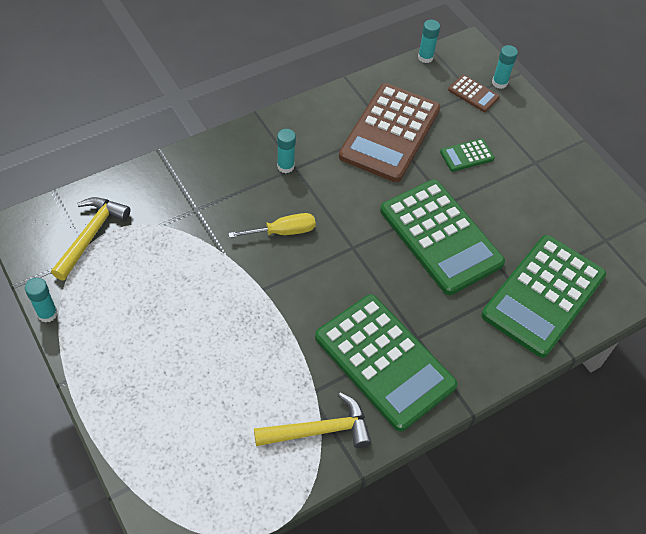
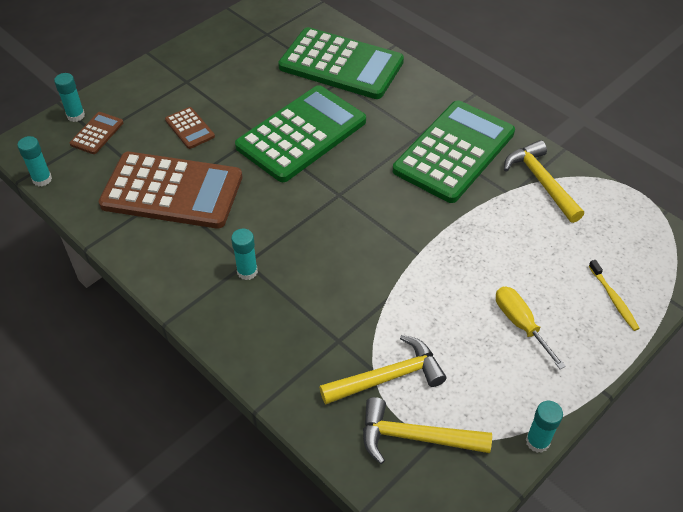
camera: 100 degrees left, 5 degrees down
(148, 233) = (388, 377): none -> yellow hammer
(151, 434) = (613, 299): none -> yellow toothbrush
(283, 232) = (340, 253): yellow screwdriver -> yellow screwdriver (520, 324)
(466, 155) = (189, 128): green calculator -> brown calculator

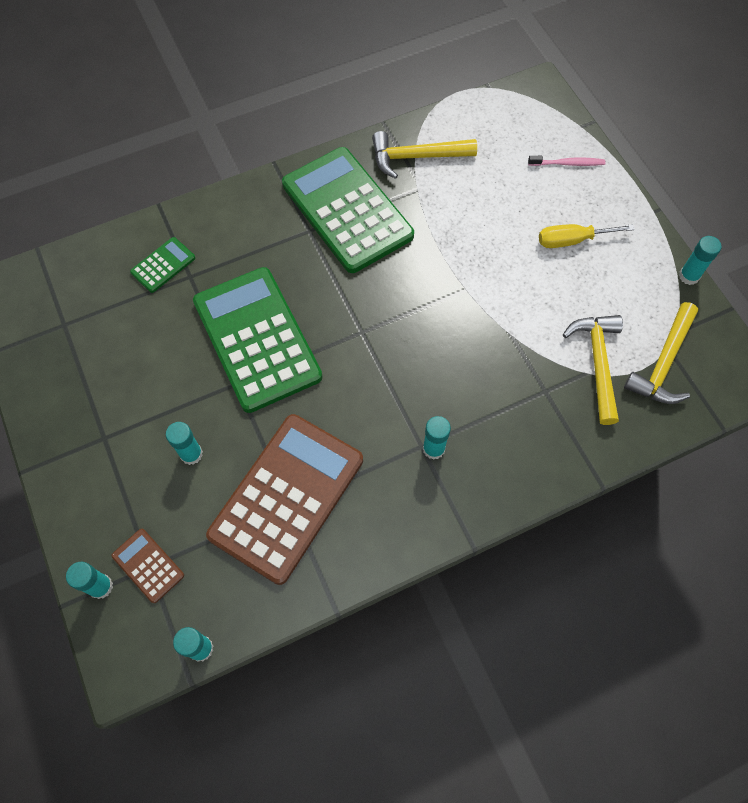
camera: 70 degrees left, 15 degrees up
(189, 128) = (191, 454): brown calculator -> turquoise glue stick
(341, 65) = (163, 265): green calculator -> green calculator, size x0.43
(613, 299) = (568, 163): yellow toothbrush -> pink toothbrush

